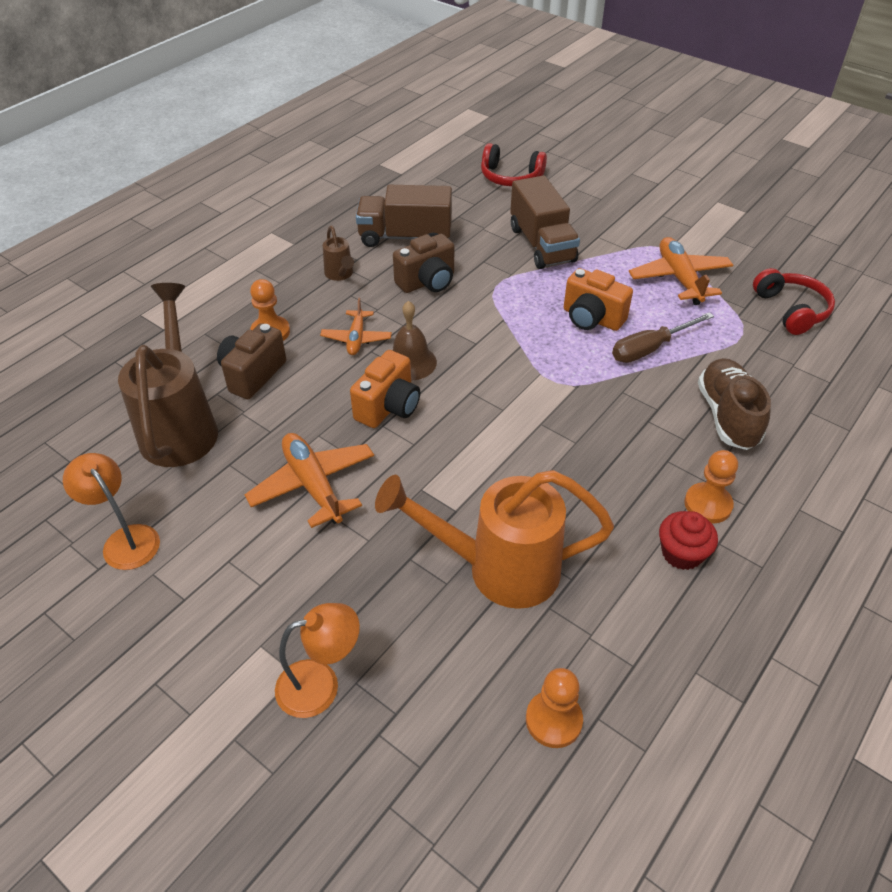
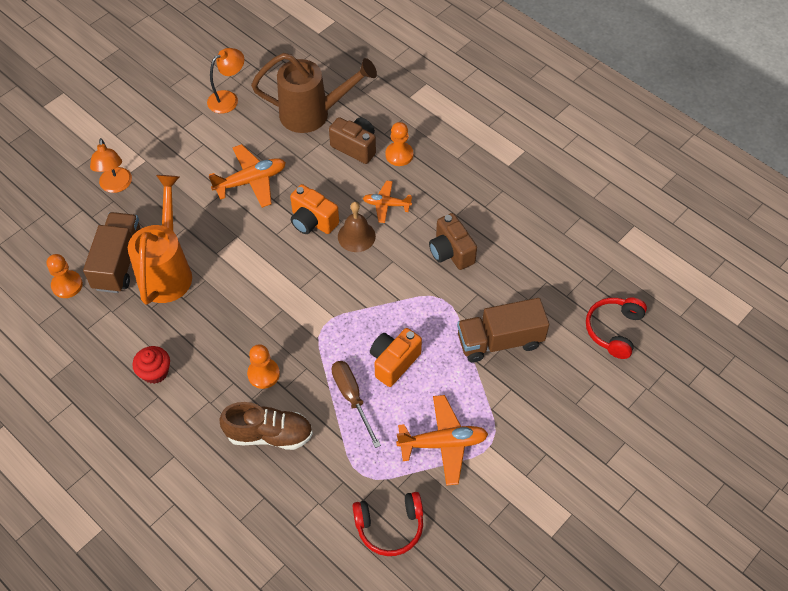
camera: 95 degrees right, 10 degrees up
(340, 275) = (464, 195): brown watering can -> none
(405, 237) = (515, 240): brown truck -> brown truck (119, 262)
(708, 504) = (190, 398): orange pawn -> orange pawn (263, 374)

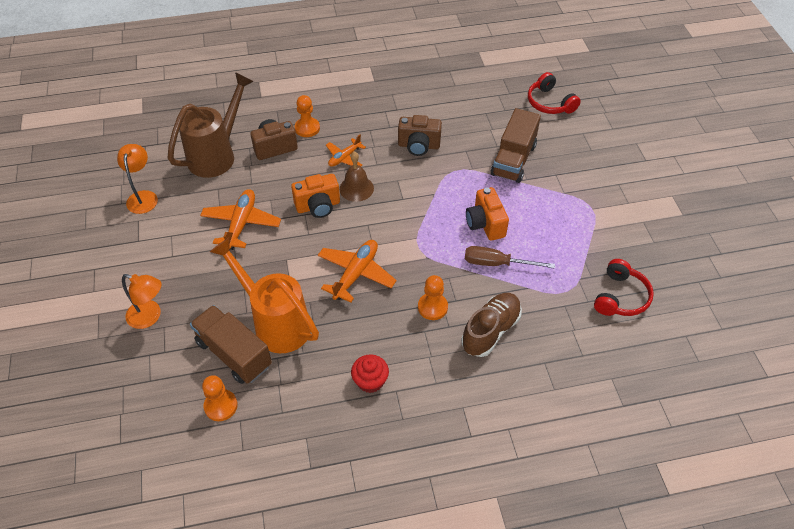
camera: 55 degrees left, 5 degrees down
(443, 443) = (573, 232): orange plane -> orange plane (356, 274)

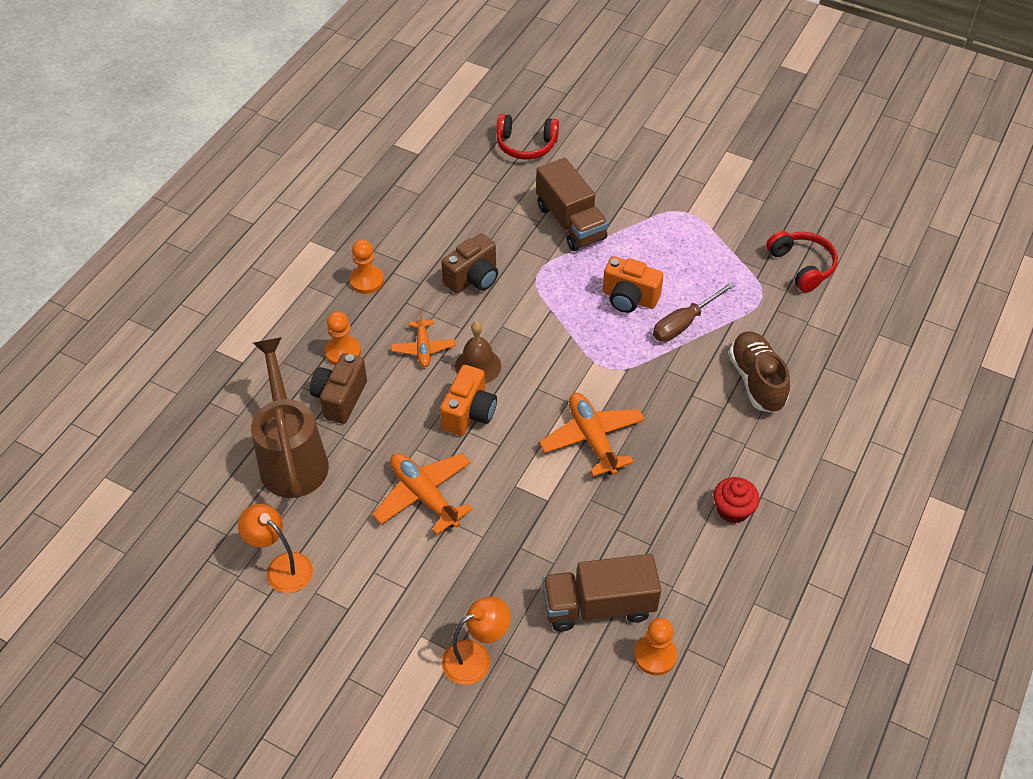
camera: 50 degrees left, 0 degrees up
(275, 322) = (591, 545): orange watering can -> none
(432, 307) = (690, 405): orange pawn -> orange pawn (366, 281)

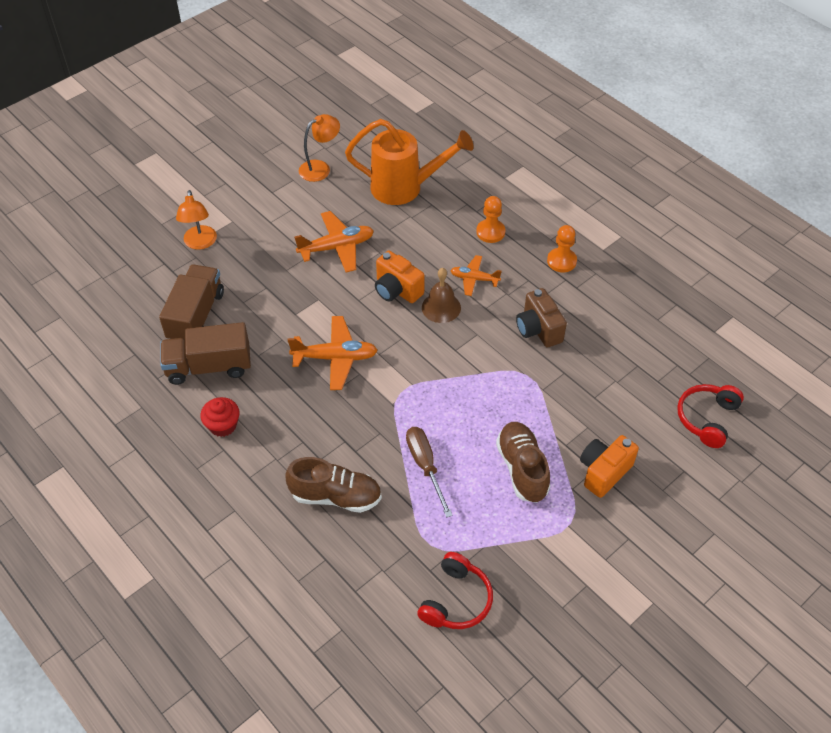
camera: 110 degrees right, 0 degrees up
(292, 457) = (405, 188): brown watering can -> orange watering can
(340, 398) = (446, 222): brown camera -> none
(570, 222) = (585, 421): brown truck -> brown truck (209, 366)
(629, 298) = (471, 434): orange camera -> orange camera (603, 472)
(647, 254) = (522, 469): none -> brown shoe
(655, 655) = (141, 334): orange pawn -> none
(802, 266) = (456, 600): red headphones -> red headphones turned 60 degrees counterclockwise

